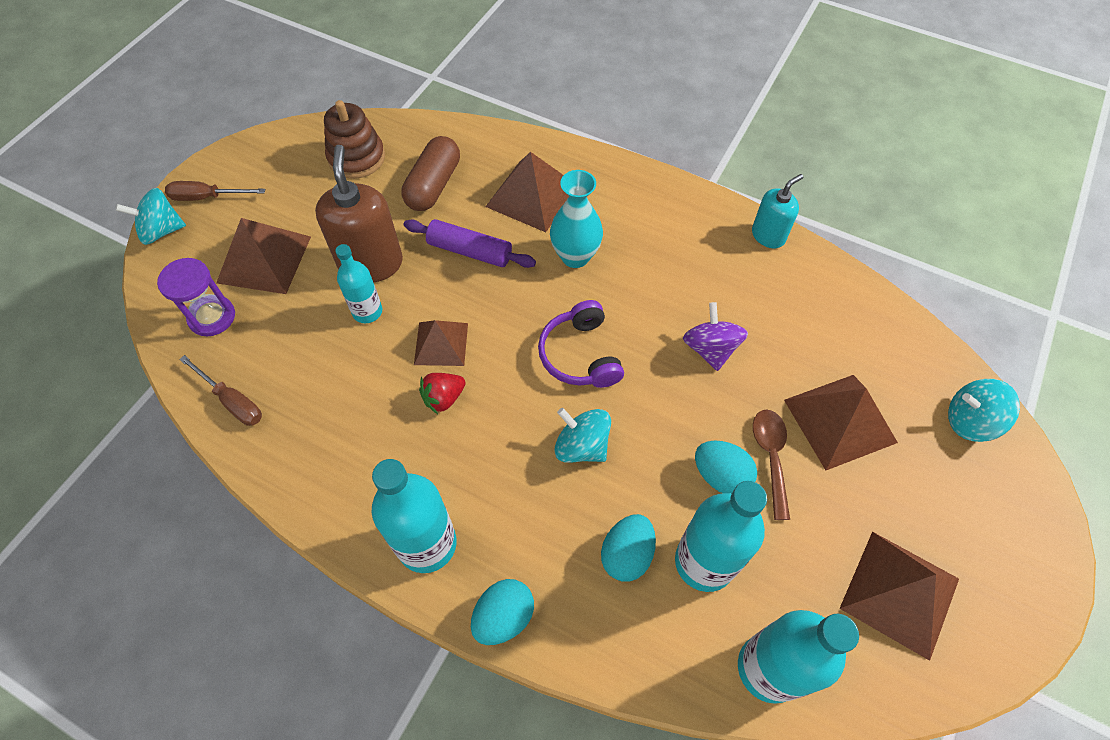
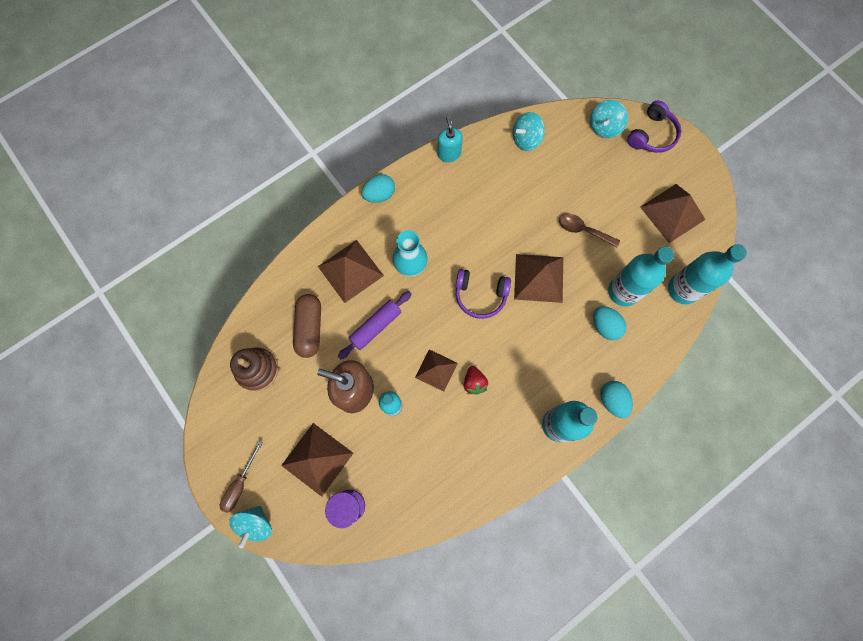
camera: 65 degrees left, 15 degrees up
(232, 401) = (420, 508): brown screwdriver -> none
(433, 185) = (309, 328): brown capsule -> brown capsule turned 45 degrees clockwise
(581, 446) = (536, 320): turquoise spinning top -> turquoise spinning top (526, 139)
(710, 349) = (508, 225): purple spinning top -> none
(721, 476) = (583, 260): turquoise egg -> turquoise egg (379, 195)
(840, 421) = (578, 186): brown pyramid -> brown pyramid (539, 278)
(1017, 502) = (652, 135): none -> purple headphones

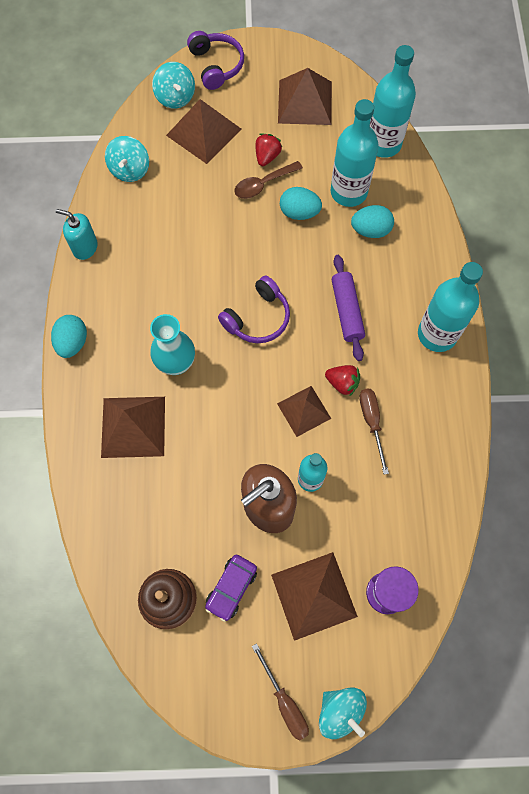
camera: 55 degrees left, 5 degrees down
(288, 403) = (231, 588): none -> purple car
(309, 328) = (164, 511): brown capsule -> none
(375, 326) = (214, 440): purple rolling pin -> purple rolling pin (346, 311)
(460, 421) = (372, 422): none -> brown screwdriver
(539, 278) = (280, 254): brown pyramid -> brown pyramid (204, 132)
(607, 218) = (267, 156): none -> red strawberry
(612, 400) = (445, 272): turquoise egg -> turquoise egg (299, 212)

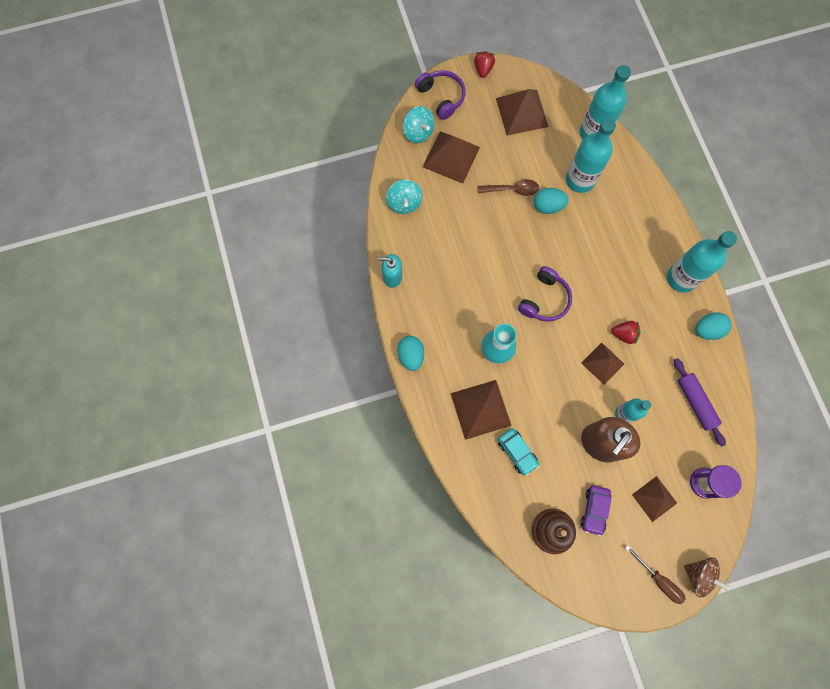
camera: 15 degrees left, 5 degrees up
(159, 490) = (517, 452): none -> turquoise car
(263, 184) = (512, 190): brown spoon -> brown spoon turned 135 degrees counterclockwise
(267, 156) = (507, 166): red strawberry -> red strawberry (483, 69)
(313, 595) = (654, 498): brown pyramid -> brown pyramid, size x0.65
(340, 711) = (699, 575): turquoise spinning top -> brown spinning top
(346, 311) = (609, 277): purple rolling pin -> purple rolling pin (695, 403)
(370, 230) = (606, 207): turquoise egg -> turquoise egg (707, 330)
(372, 422) = (655, 359): brown screwdriver -> none

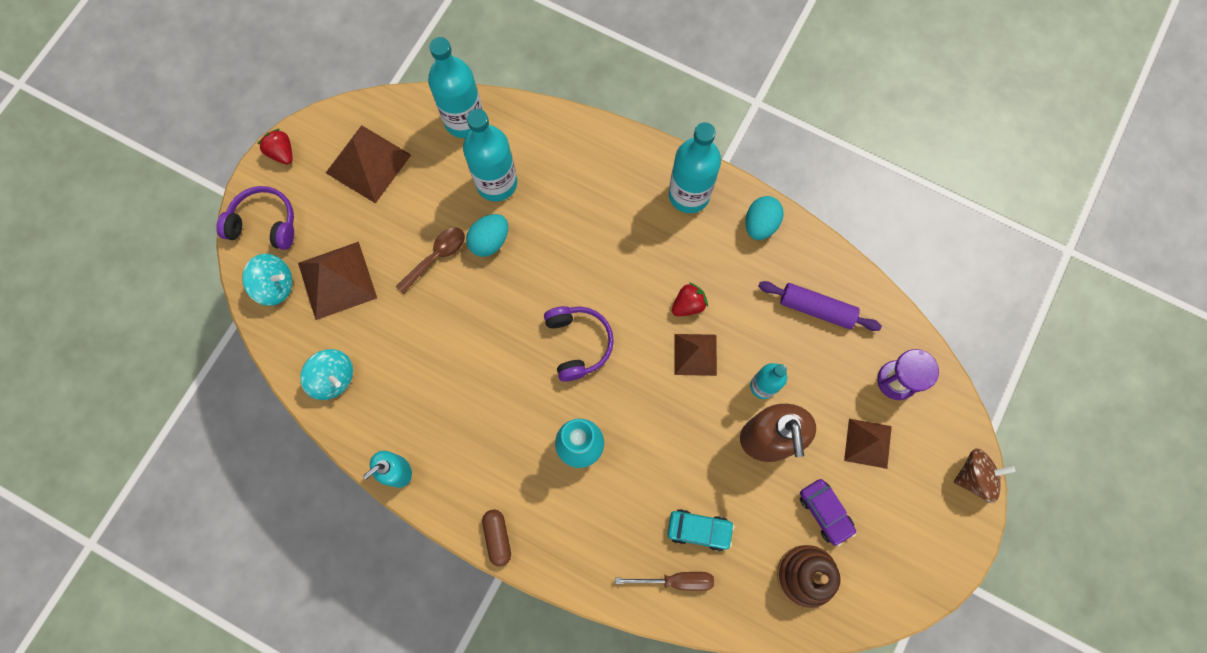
camera: 45 degrees left, 0 degrees up
(411, 356) = (497, 537): turquoise egg -> brown capsule
(480, 409) = (622, 522): brown pyramid -> none
(658, 580) = (944, 520): brown screwdriver -> brown screwdriver (676, 580)

